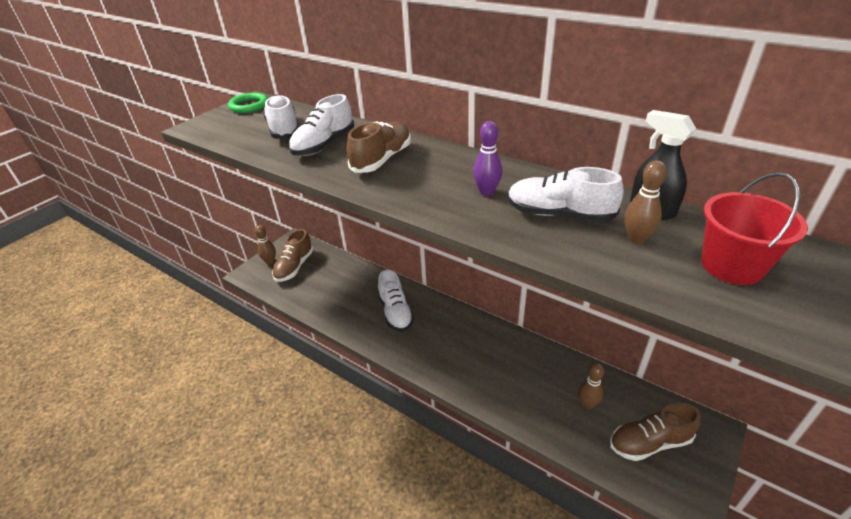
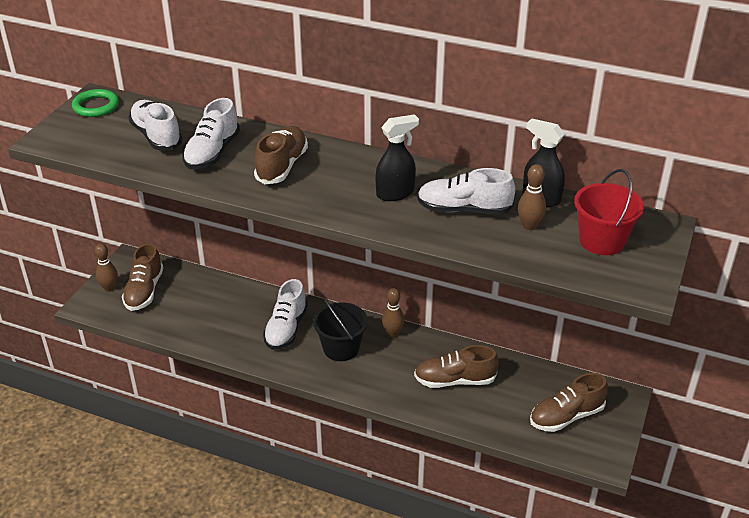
camera: 15 degrees left, 0 degrees up
(395, 312) = (286, 328): white shoe -> white shoe turned 45 degrees clockwise
(438, 336) = (341, 348): none -> black bucket
(487, 192) = (395, 193): purple bowling pin -> black spray bottle
(537, 384) = (455, 380): none -> brown shoe
(587, 404) = (506, 392): brown bowling pin -> brown bowling pin (393, 333)

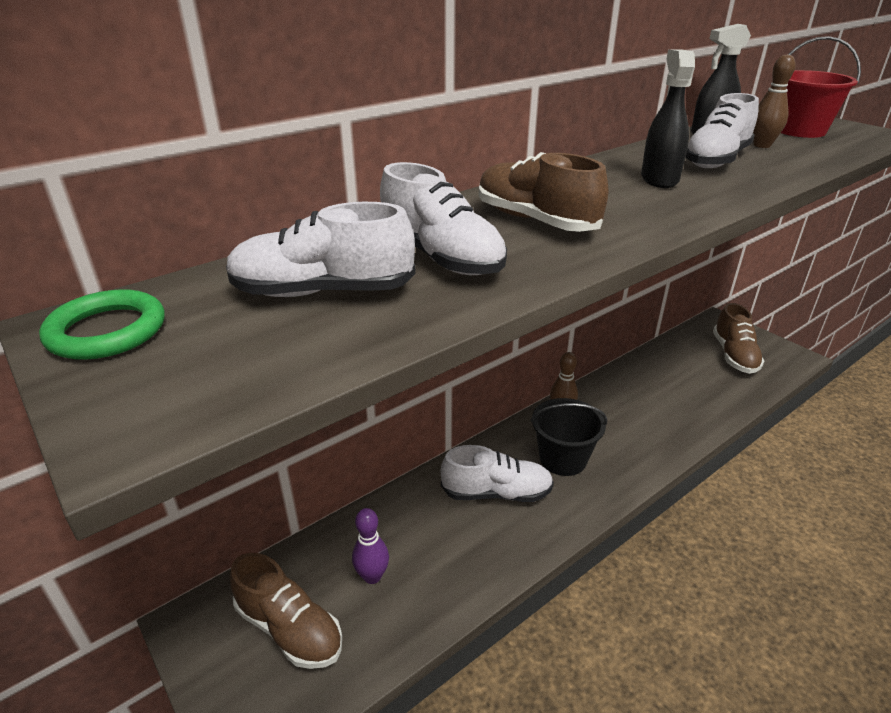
camera: 60 degrees left, 5 degrees down
(109, 288) = (234, 681): brown bowling pin -> none
(191, 304) = (372, 576): none -> purple bowling pin
(286, 328) = (496, 493): white shoe -> white shoe turned 45 degrees counterclockwise
(455, 380) = (658, 398): brown shoe -> none

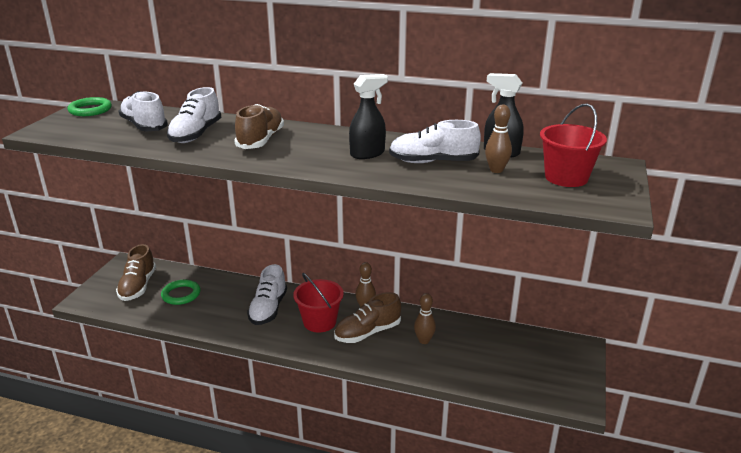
camera: 55 degrees right, 5 degrees down
(372, 576) = (181, 294): purple bowling pin -> green ring
(496, 493) = (268, 309): white shoe -> white shoe turned 45 degrees clockwise
(563, 459) = (319, 322): black bucket -> red bucket
(654, 399) = (424, 340): none -> brown bowling pin
(734, 355) = (534, 365): brown shoe -> brown shoe (367, 332)

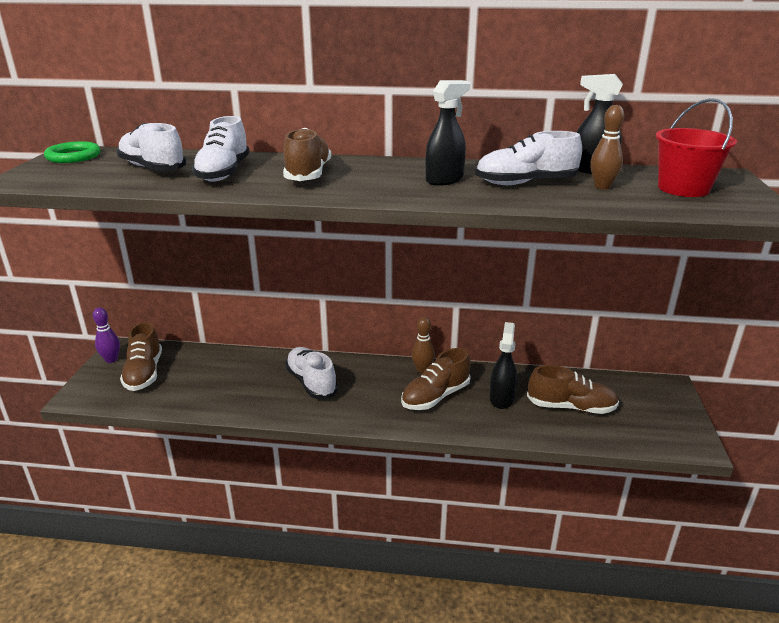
camera: 10 degrees left, 0 degrees up
(116, 272) = (111, 359): none -> purple bowling pin
(181, 294) = (201, 377): green ring -> none
(268, 309) = (311, 382): white shoe -> white shoe turned 150 degrees clockwise
(319, 322) = (376, 391): red bucket -> none
(424, 340) = (501, 398): brown bowling pin -> black spray bottle
(482, 355) = (571, 407): none -> brown shoe

